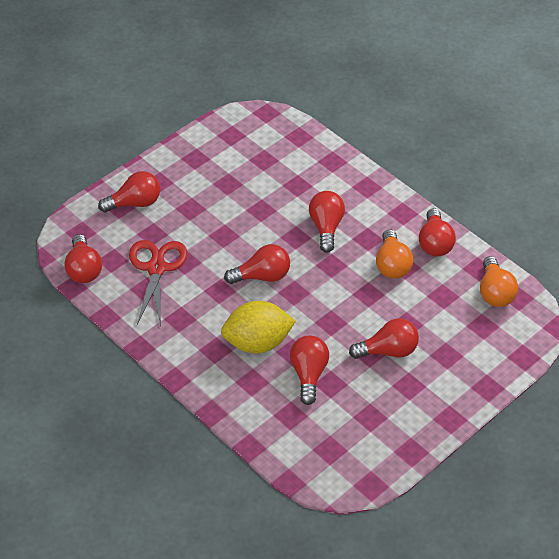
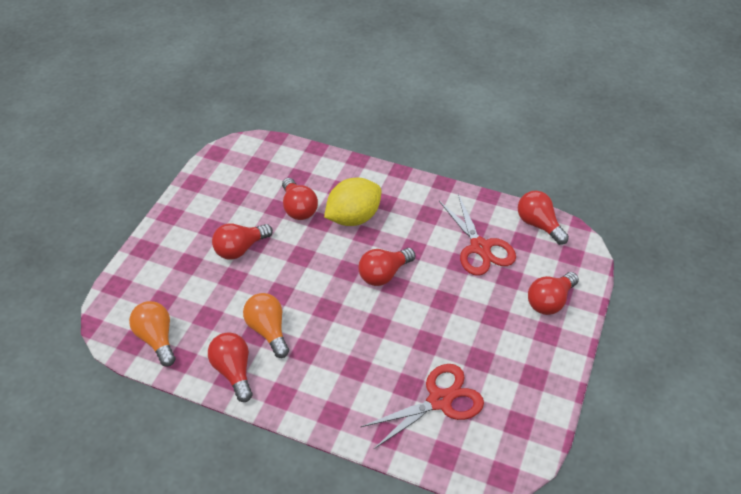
camera: 155 degrees right, 0 degrees up
(279, 168) = (440, 400): none -> red scissors
(326, 227) = (352, 346): red light bulb -> none

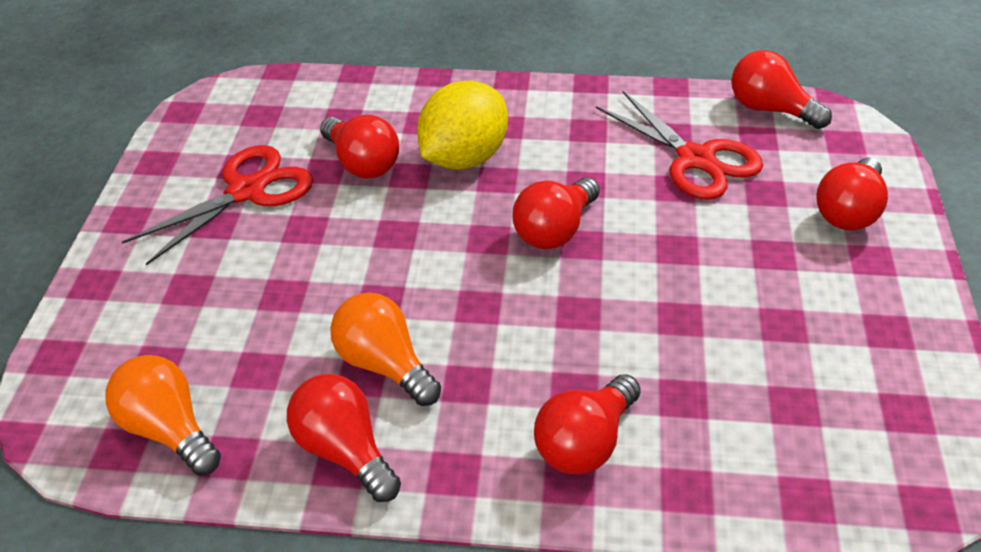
camera: 15 degrees left, 5 degrees down
(240, 249) = (280, 245): red light bulb -> red light bulb (585, 443)
(440, 400) = (750, 407): red scissors -> red scissors (247, 191)

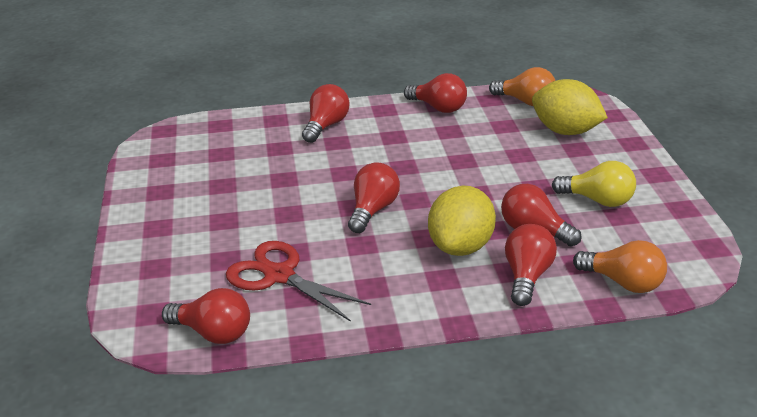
camera: 165 degrees right, 10 degrees down
(170, 331) = (565, 131): none -> yellow lemon
(247, 191) = (598, 200): red scissors -> yellow light bulb
(384, 365) = (440, 136): orange light bulb -> orange light bulb (623, 282)
(849, 212) = (165, 254): red light bulb -> red light bulb (527, 276)

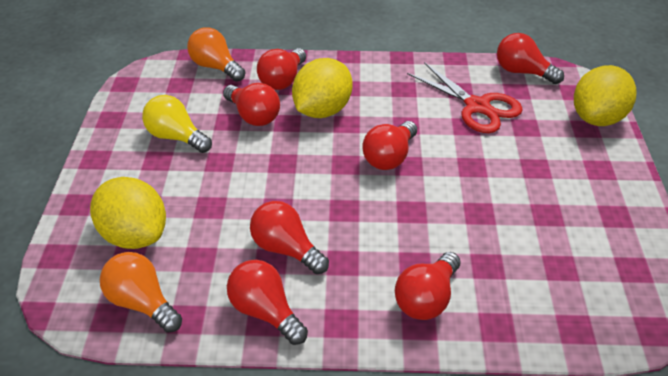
camera: 170 degrees left, 10 degrees up
(136, 281) = (597, 118): none -> yellow lemon
(441, 138) = (286, 249): none -> red light bulb

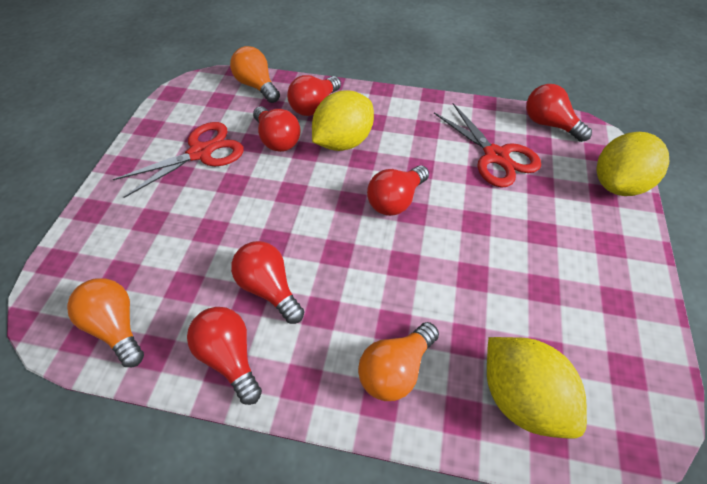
camera: 10 degrees right, 10 degrees up
(135, 235) = (132, 251): yellow lemon -> yellow lemon (521, 397)
(176, 137) = (201, 153): yellow light bulb -> red scissors
(426, 299) = (395, 369): red light bulb -> orange light bulb

